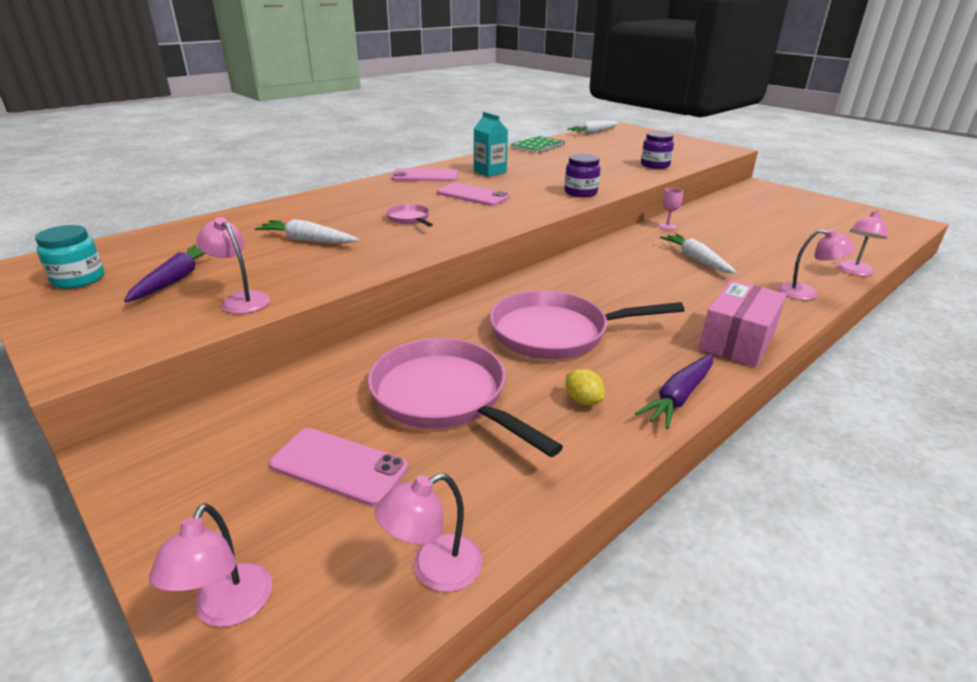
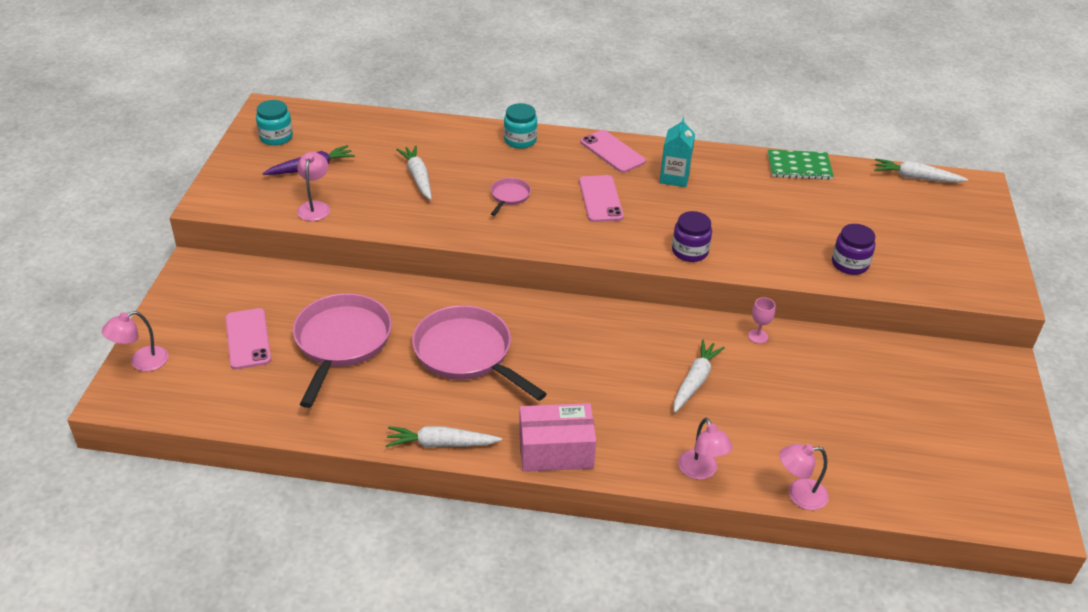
camera: 50 degrees right, 10 degrees up
(347, 194) = (520, 140): none -> turquoise jar
(434, 569) = (209, 410): pink lamp -> none
(583, 400) = (393, 402): yellow lemon -> none
(678, 397) = (441, 444): purple carrot -> white carrot

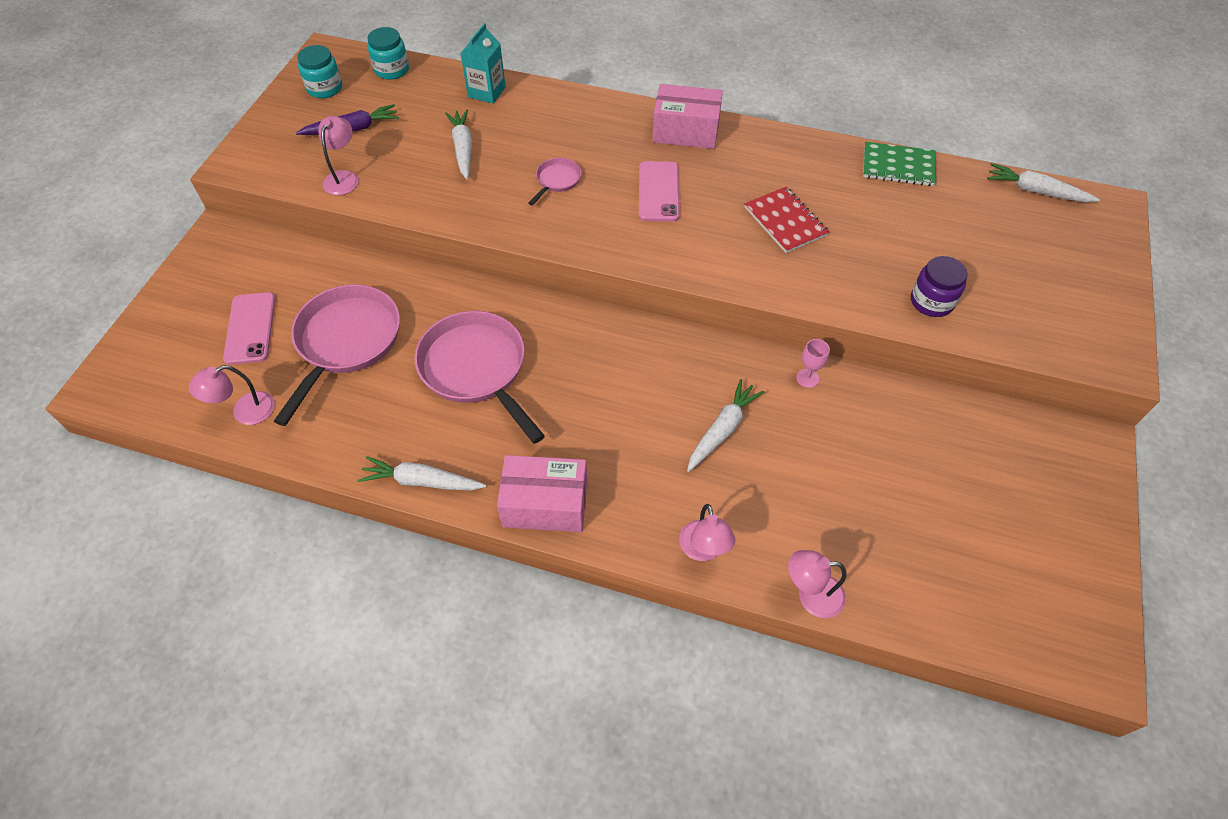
camera: 10 degrees right, 15 degrees up
(141, 362) = (136, 346): pink lamp -> pink lamp (245, 412)
(520, 140) = (586, 110): turquoise jar -> turquoise jar (392, 70)
(612, 152) = (686, 131): pink phone -> pink box
(674, 177) = (749, 170): turquoise carton -> turquoise carton (487, 92)
(690, 251) = (745, 269): purple jar -> none
(714, 214) = (785, 221): none -> red notebook

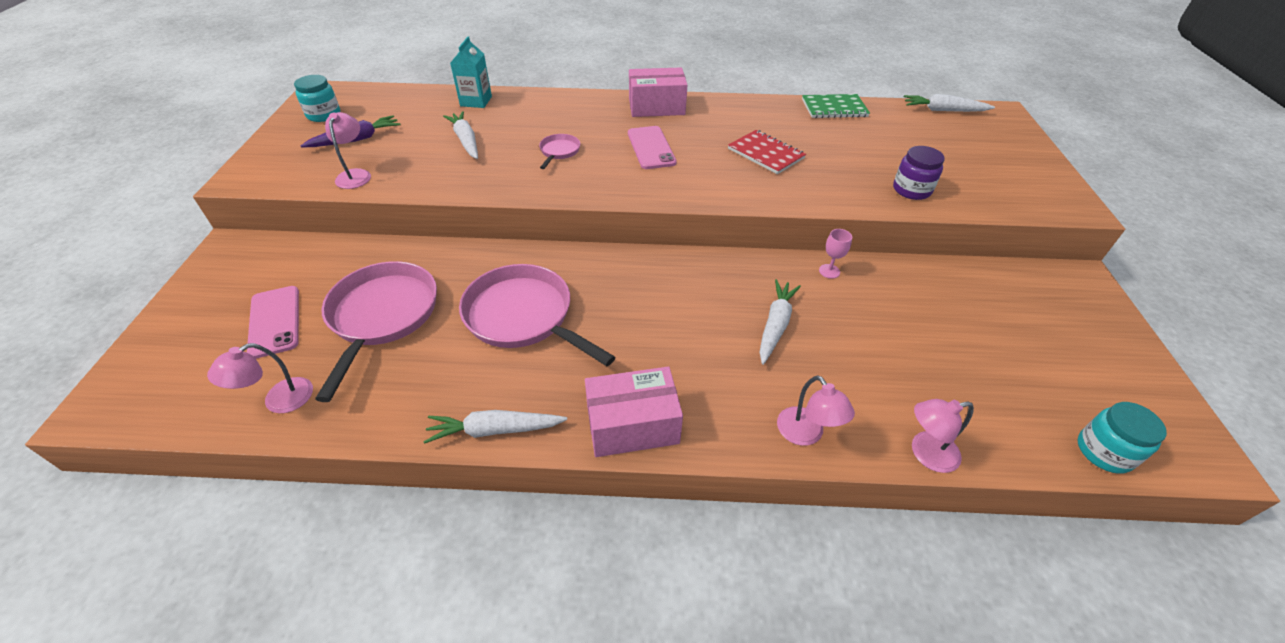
camera: 15 degrees left, 10 degrees down
(392, 70) = (385, 96): turquoise jar -> turquoise jar (1104, 451)

